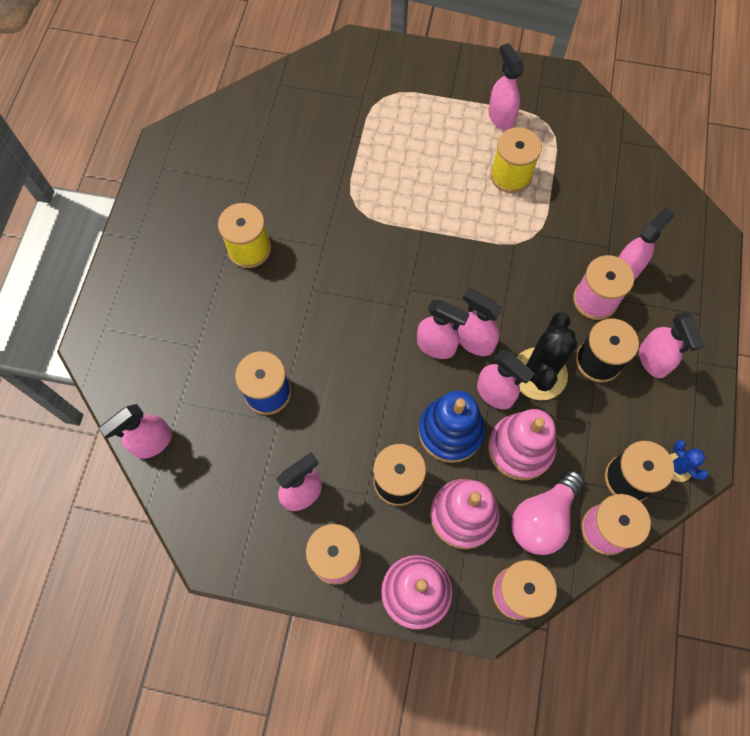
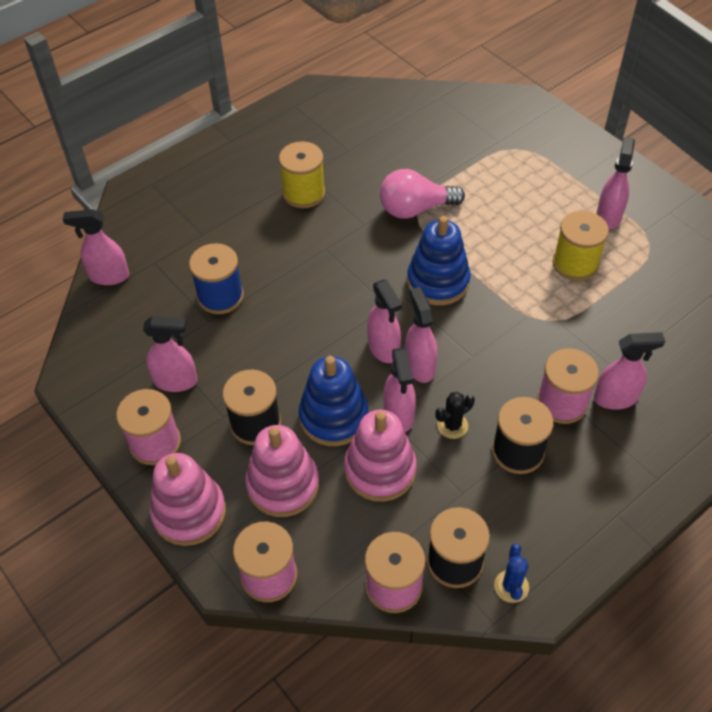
camera: 40 degrees right, 15 degrees down
(426, 259) = (438, 281): none -> blue stacking toy
(539, 374) = (452, 426): black cactus -> black cactus, size x0.50
(542, 518) = (346, 536): pink light bulb -> pink light bulb (415, 209)
(653, 360) = (572, 485): pink spray bottle -> none

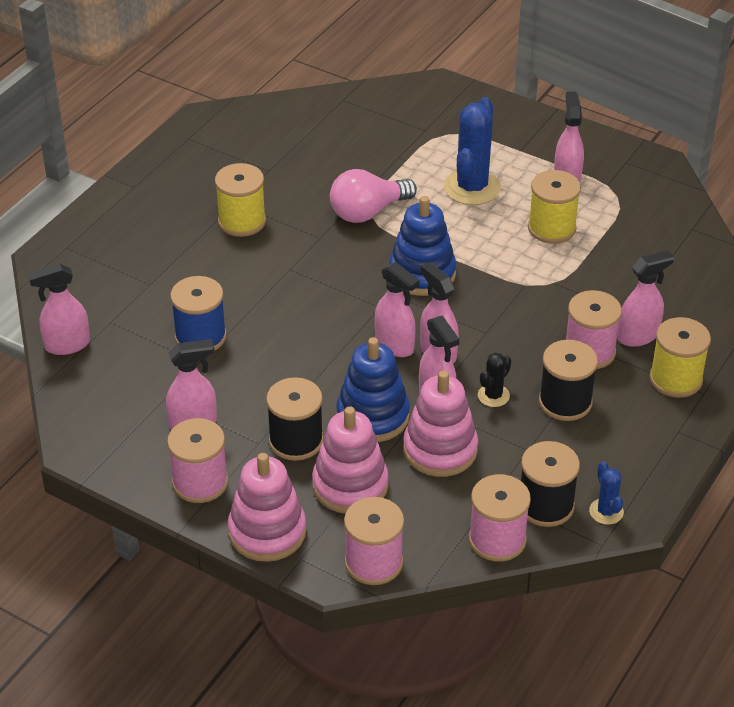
camera: 20 degrees left, 10 degrees down
(517, 206) = (472, 187): none -> blue cactus
(635, 456) = (675, 379): none -> yellow spool

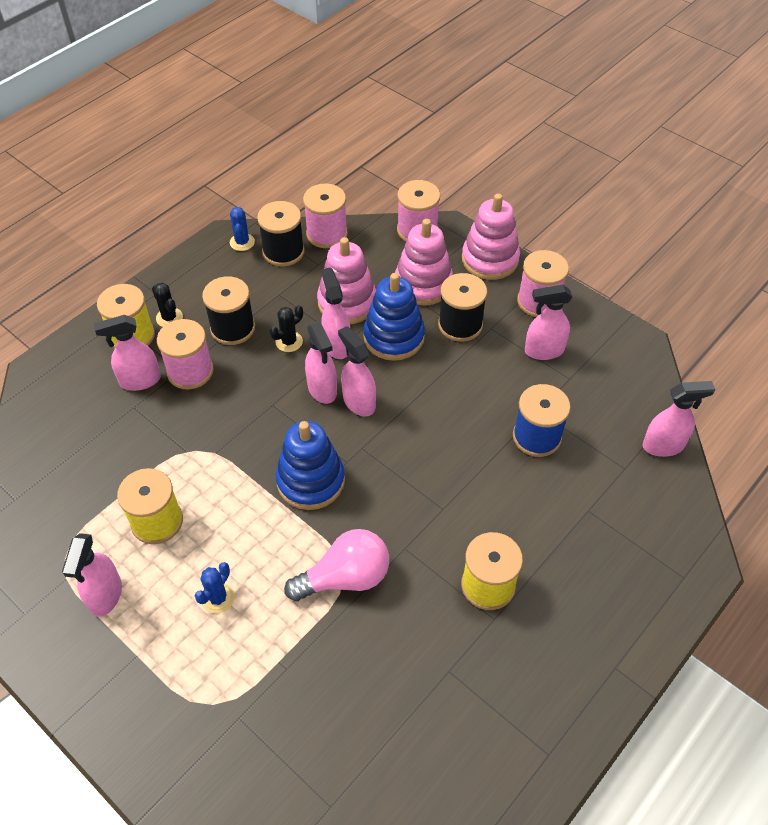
camera: 170 degrees left, 10 degrees up
(472, 187) = (218, 598): blue cactus -> blue cactus, size x0.50
(645, 404) = (169, 318): none -> black cactus

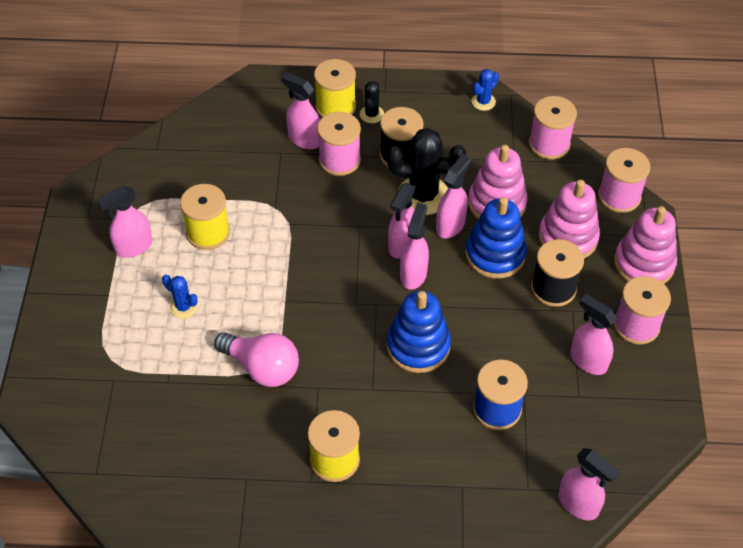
camera: 50 degrees right, 0 degrees up
(218, 598) = (183, 307): blue cactus -> blue cactus turned 45 degrees clockwise
(283, 252) = (502, 131): black spool -> none
(289, 342) = (423, 195): black cactus -> black cactus, size x2.00
(310, 481) = (319, 293): blue stacking toy -> blue stacking toy (418, 346)

